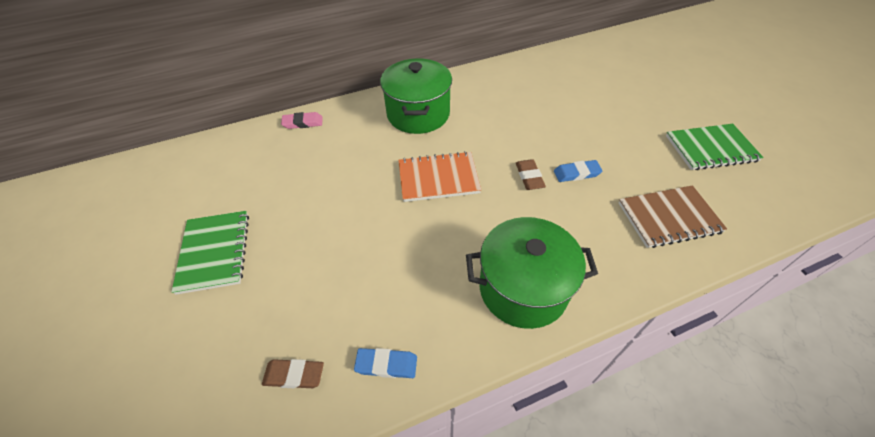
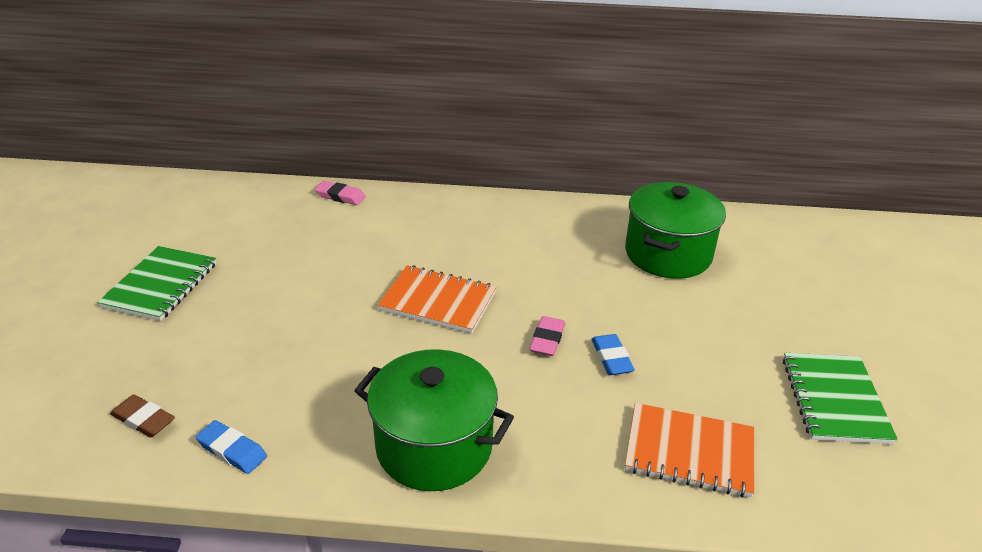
camera: 25 degrees right, 15 degrees down
(418, 114) = (474, 228): green pot -> green pot (668, 254)
(529, 177) = (547, 339): brown eraser -> pink eraser
(576, 173) = (611, 358): blue eraser -> blue eraser turned 60 degrees clockwise
(669, 218) = (689, 452): brown notebook -> orange notebook
(711, 148) = (834, 400): green notebook -> green notebook turned 75 degrees clockwise

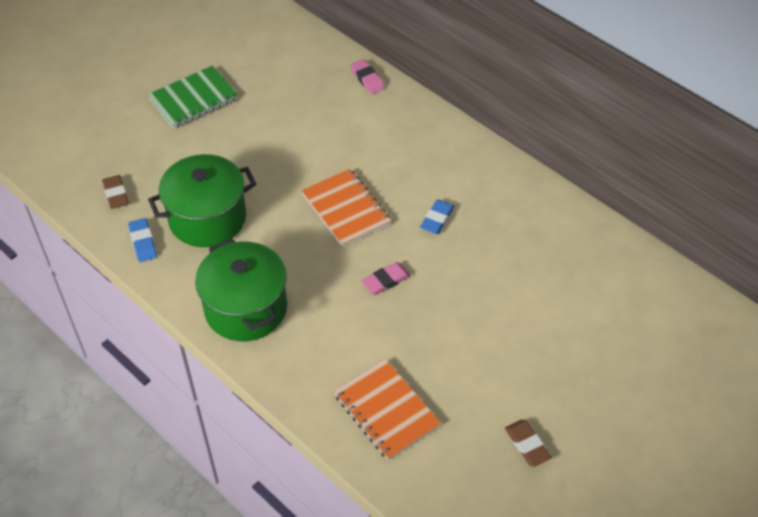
camera: 40 degrees right, 15 degrees up
(611, 358) = (412, 320): blue eraser -> blue eraser (437, 219)
(668, 254) = (554, 265): green pot -> green pot (207, 218)
(834, 400) = (527, 445): green notebook -> brown eraser

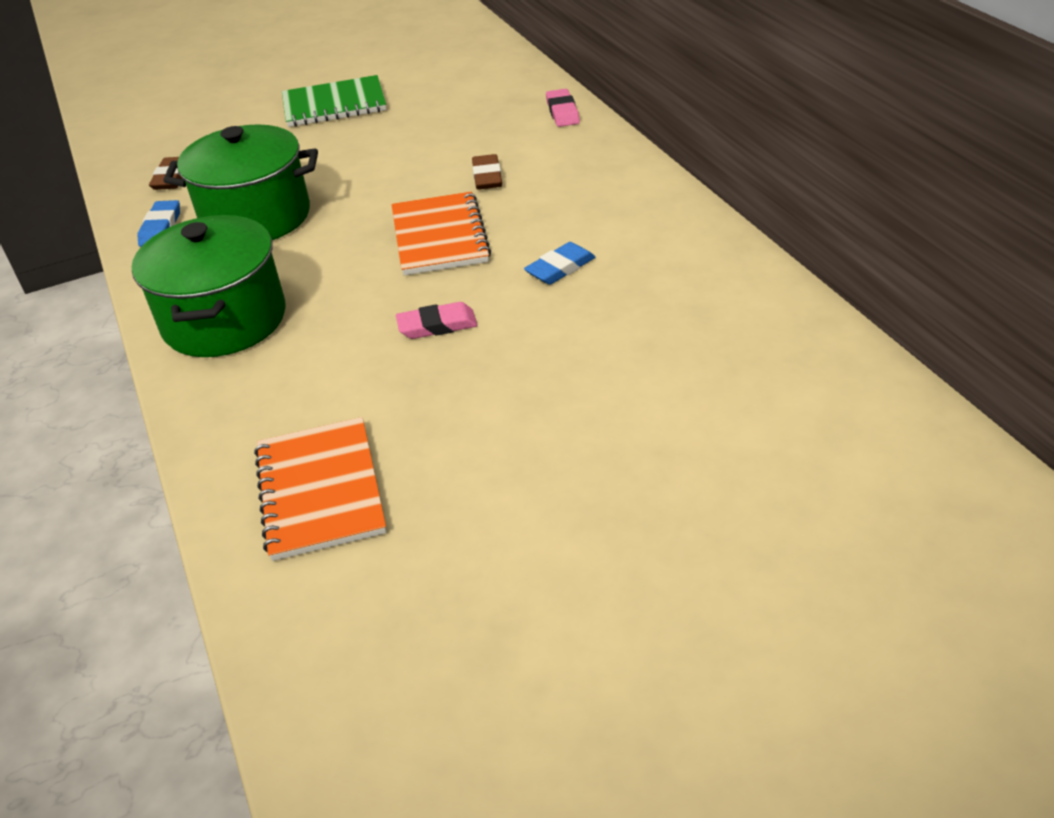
camera: 25 degrees right, 10 degrees down
(527, 445) = (514, 602): brown eraser -> brown eraser (487, 176)

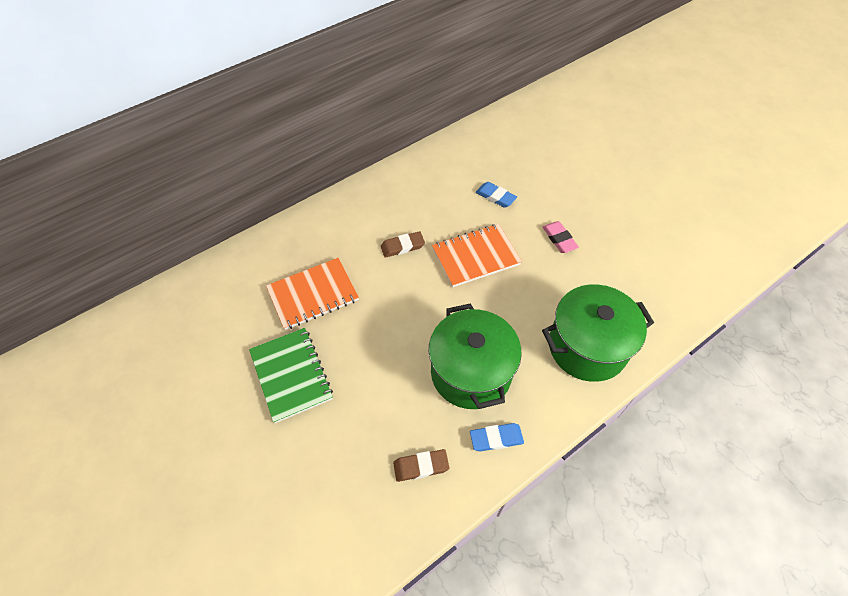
camera: 105 degrees left, 15 degrees up
(320, 490) = (690, 256): orange notebook -> orange notebook (313, 295)
(562, 112) = (313, 221): pink eraser -> none

